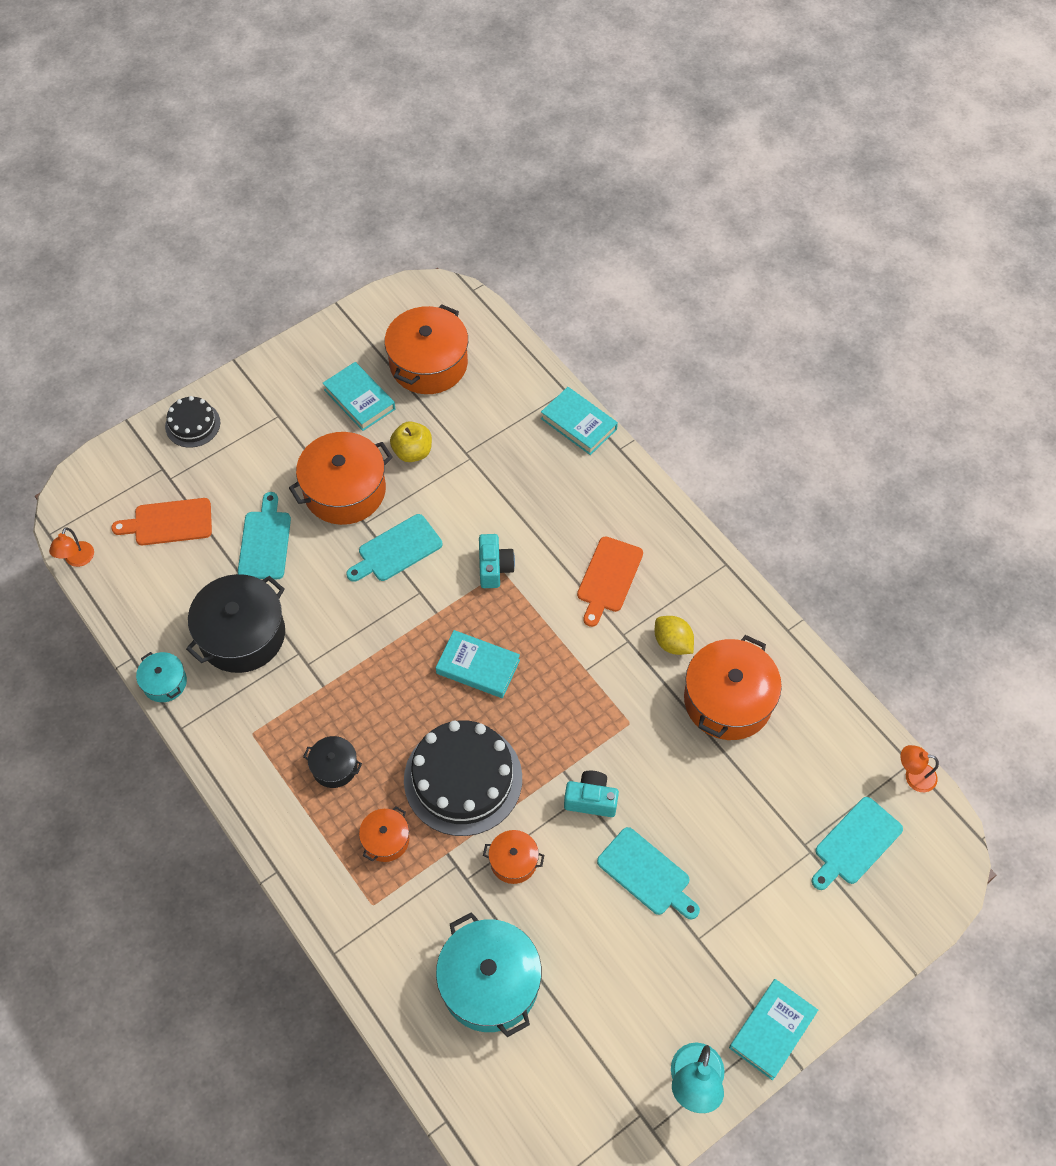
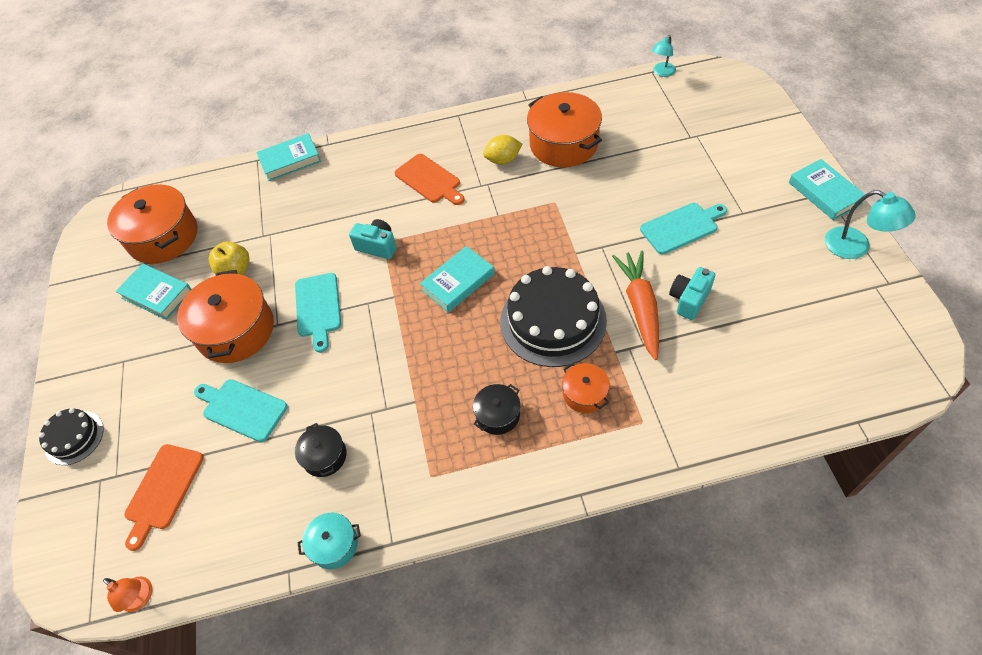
camera: 60 degrees left, 5 degrees down
(242, 635) = (324, 456): black pot -> black pot, size x0.50
(359, 399) = (157, 294): turquoise book -> turquoise book turned 45 degrees clockwise
(490, 983) = (741, 354): turquoise pot -> none
(513, 861) = (640, 307): orange pot -> orange carrot
(591, 800) = (607, 243): turquoise camera -> turquoise camera (689, 300)
(855, 843) = (699, 112): turquoise cutting board -> none
(913, 776) = (662, 72): orange lamp -> turquoise lamp

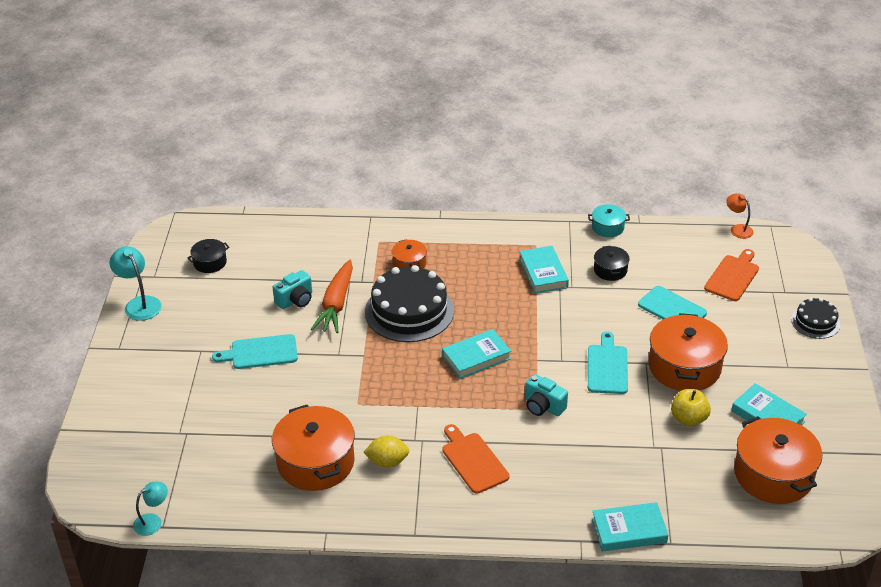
camera: 170 degrees left, 15 degrees down
(498, 415) = (477, 265): black pot -> black pot (210, 262)
(824, 193) = (119, 349): turquoise book -> turquoise book (543, 273)

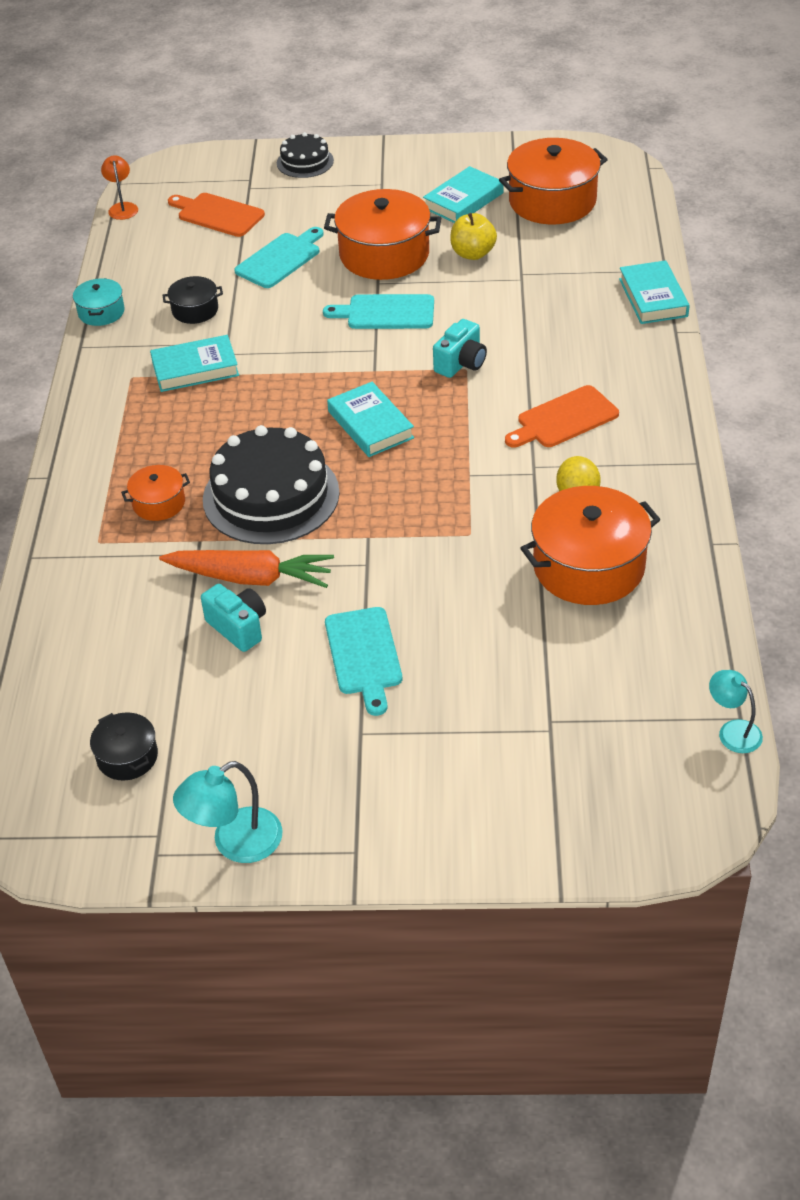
camera: 90 degrees left, 5 degrees up
(737, 229) = (122, 207): orange lamp -> orange lamp turned 120 degrees clockwise

